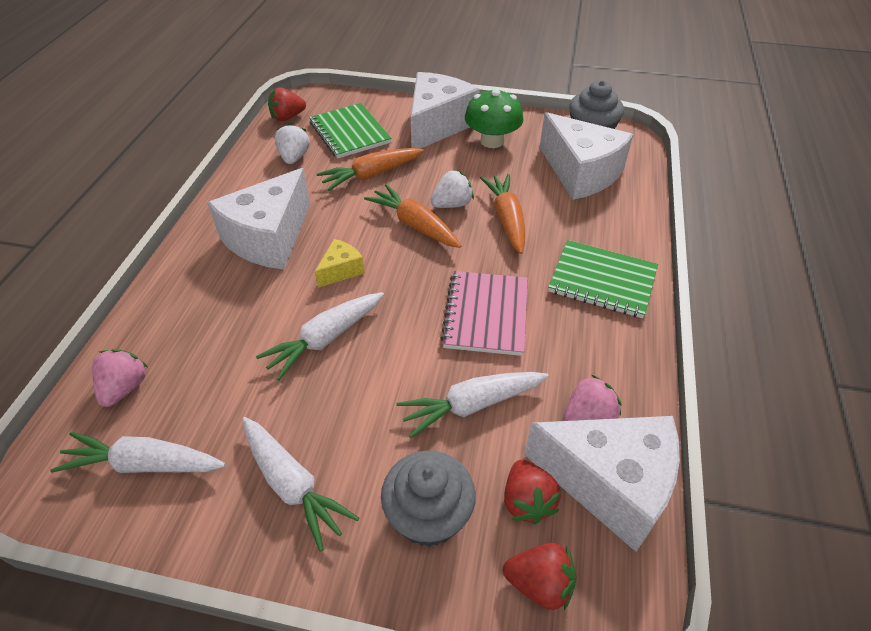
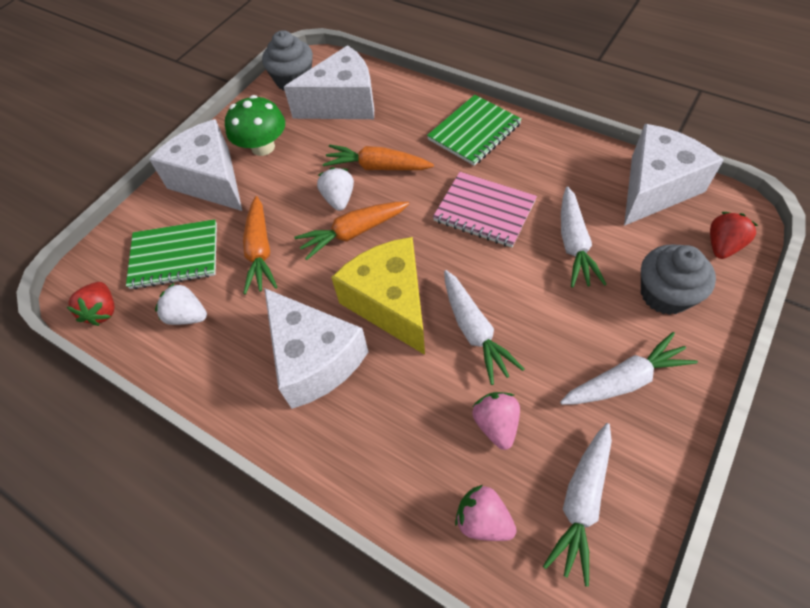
camera: 65 degrees left, 10 degrees up
(341, 270) = (390, 303): yellow cheese -> yellow cheese, size x2.16
(527, 501) = (661, 235): red strawberry -> none
(587, 417) = (600, 182): pink strawberry -> pink strawberry (496, 424)

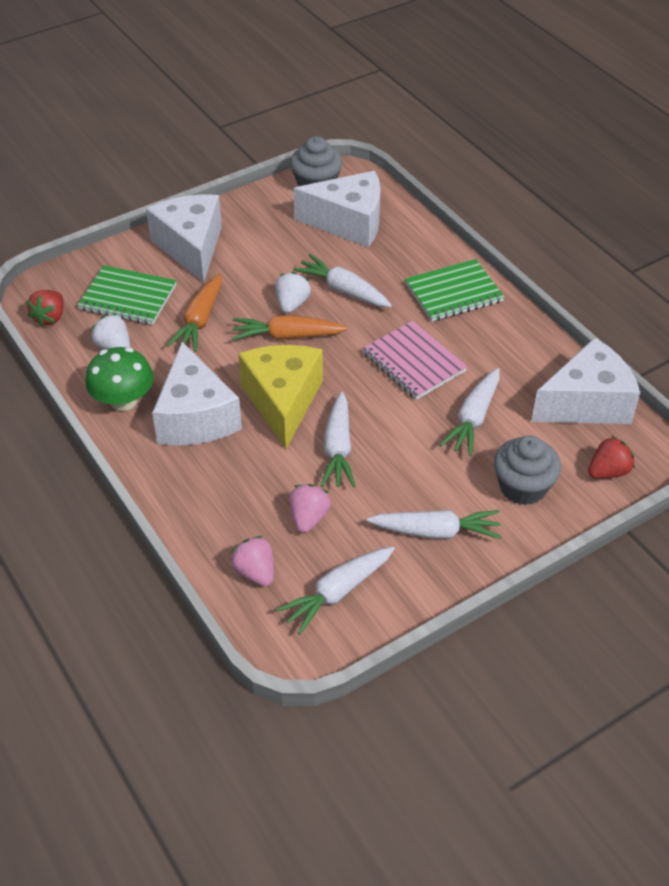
camera: 20 degrees right, 10 degrees down
(263, 147) = (252, 235): green mushroom -> green mushroom (123, 400)
(377, 167) = (343, 290): orange carrot -> white carrot

